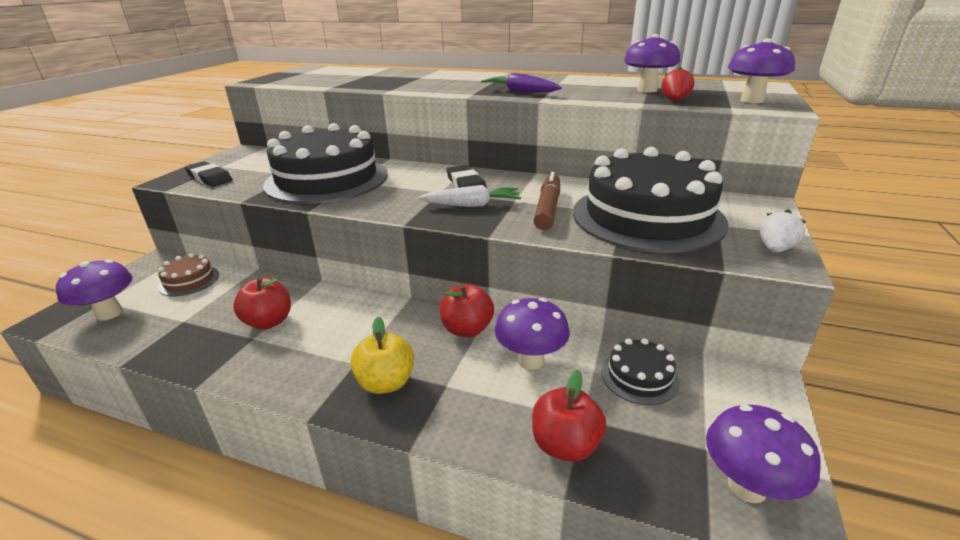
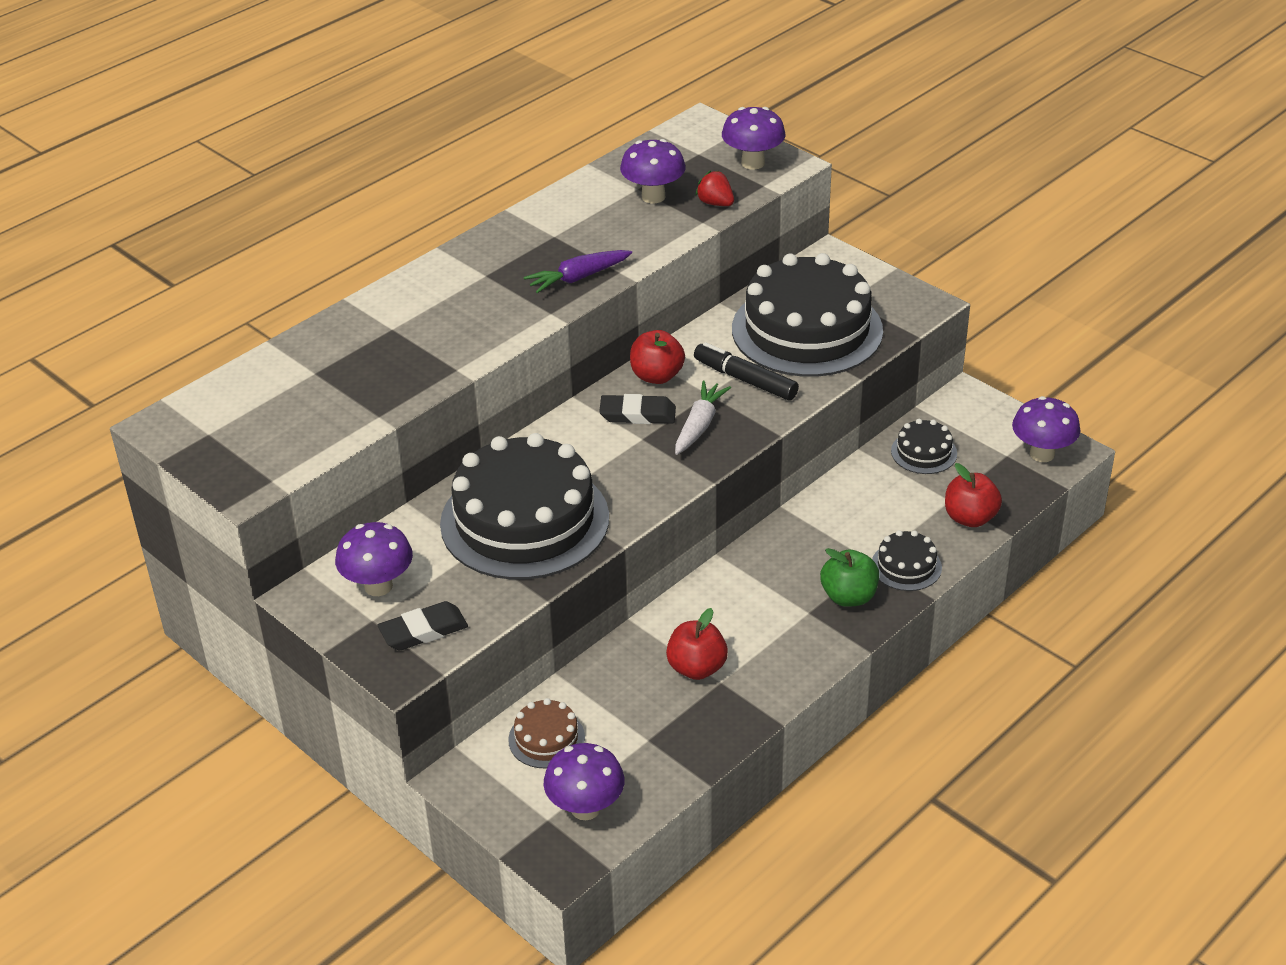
camera: 65 degrees left, 10 degrees up
(386, 383) = (849, 597): yellow apple -> green apple
(451, 412) = (906, 566): none -> black cake
(467, 329) = (801, 528): red apple -> red apple (657, 376)
(530, 360) = (869, 503): purple mushroom -> purple mushroom (378, 586)
(548, 208) = (745, 379): brown marker -> black marker
(775, 249) = (906, 296): white strawberry -> none

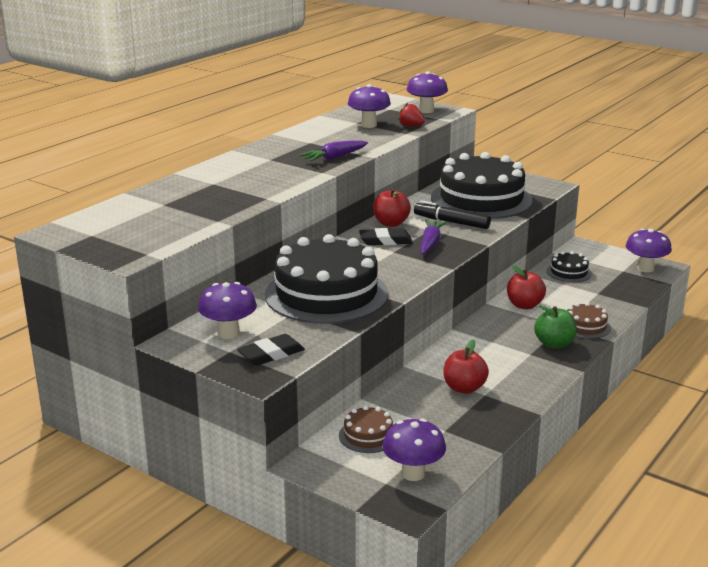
camera: 10 degrees left, 15 degrees down
(699, 425) = (430, 243): white carrot -> purple carrot
(906, 566) = (585, 326): black cake -> brown cake
(970, 518) = (615, 301): red apple -> red apple (524, 305)

